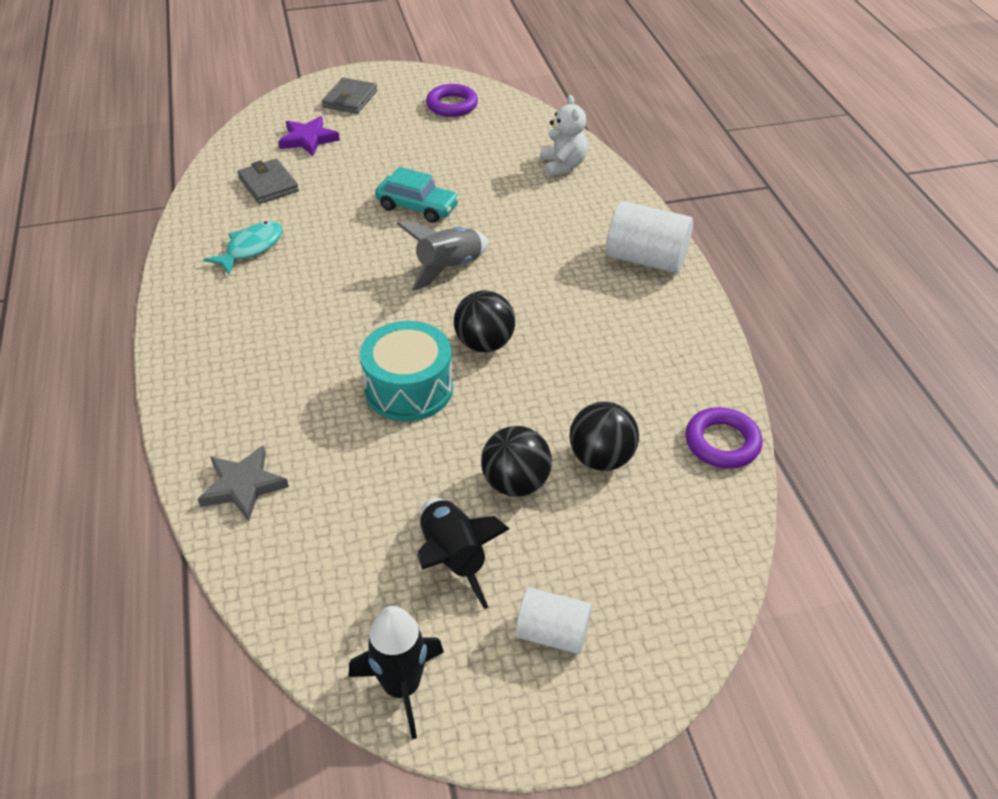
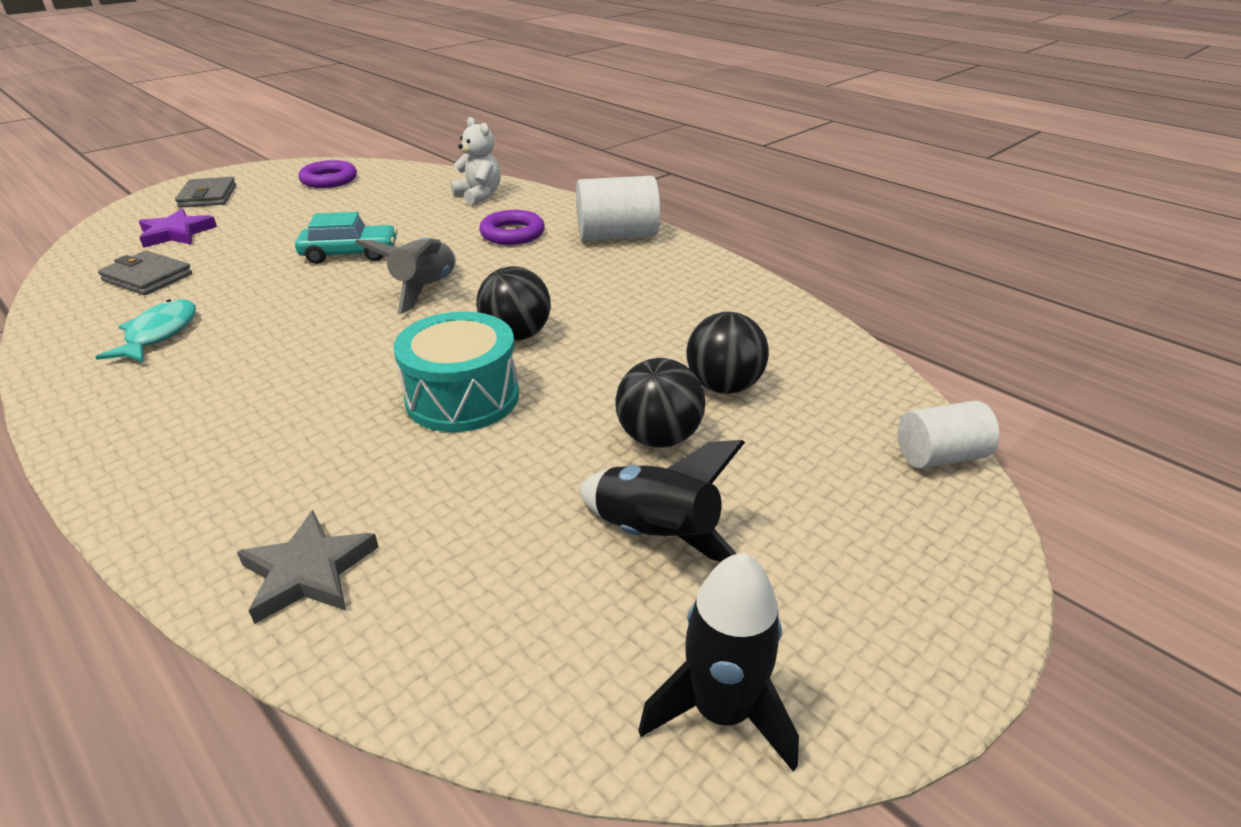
camera: 30 degrees left, 10 degrees down
(552, 633) = (835, 560): white cylinder -> white cylinder (939, 456)
(722, 442) = (818, 337): purple ring -> purple ring (512, 233)

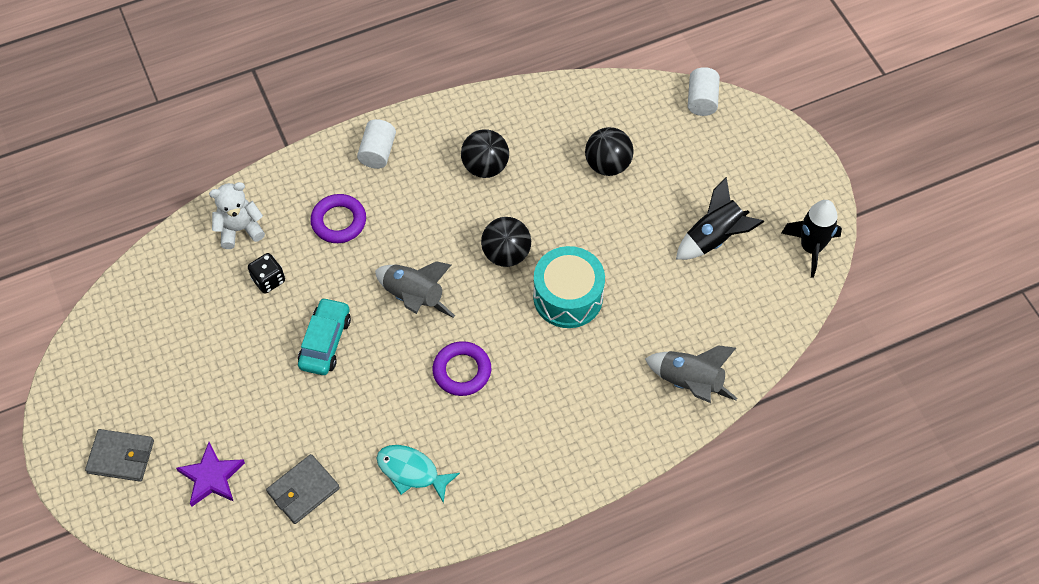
camera: 70 degrees left, 25 degrees up
(308, 572) = (690, 383): grey star -> grey rocket
(329, 180) = (128, 348): purple ring -> purple ring (462, 371)
(423, 216) = (268, 280): none -> black dice
(617, 236) = (377, 152): white cylinder -> white cylinder, size x0.63
(658, 437) = (643, 212): black ball -> black ball (485, 167)

